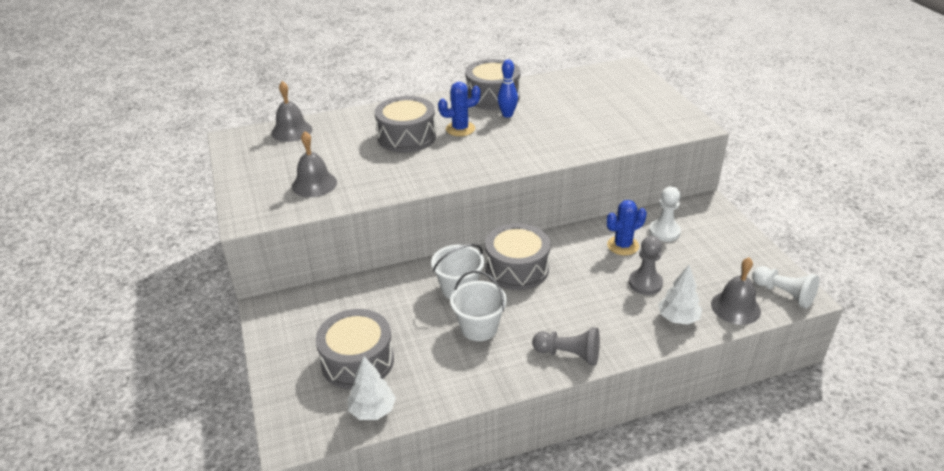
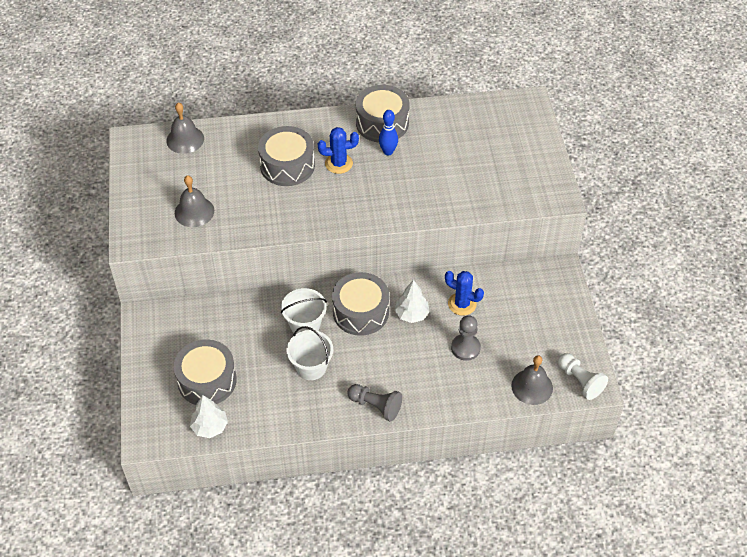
camera: 10 degrees right, 15 degrees up
(623, 245) = (462, 304): blue cactus -> blue cactus turned 45 degrees clockwise
(664, 232) = (505, 295): white pawn -> none
(678, 318) = (478, 388): white tree -> white tree (411, 314)

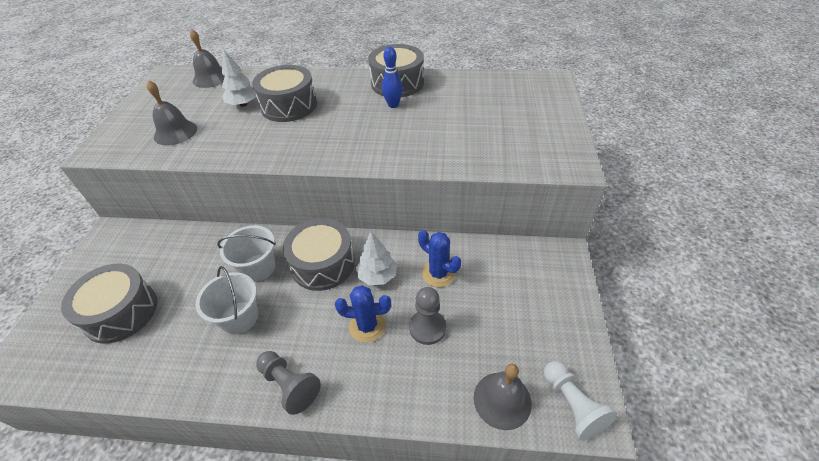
camera: 15 degrees right, 5 degrees down
(210, 427) = (85, 371): white tree -> white tree (243, 104)
(338, 163) = (339, 109): blue cactus -> blue cactus (367, 326)

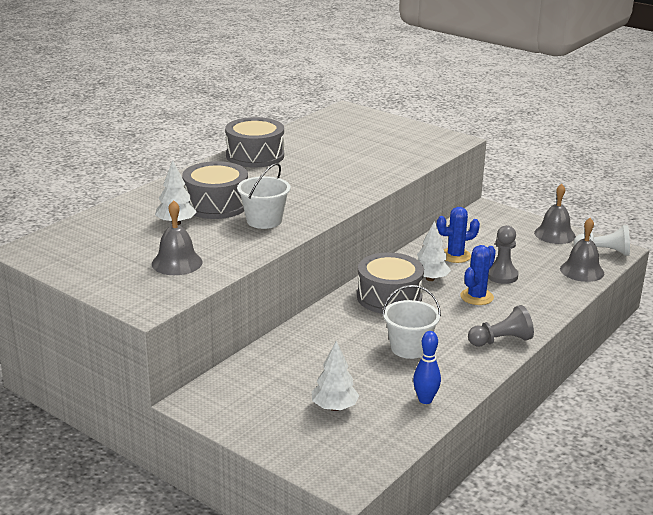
camera: 60 degrees left, 20 degrees down
(121, 312) = (334, 407): grey drum -> white tree
(211, 78) = (85, 228): grey bell -> grey bell (554, 234)
(258, 267) = (357, 327): white bucket -> white bucket (264, 220)
(393, 105) = (288, 166): blue bowling pin -> blue bowling pin (425, 400)

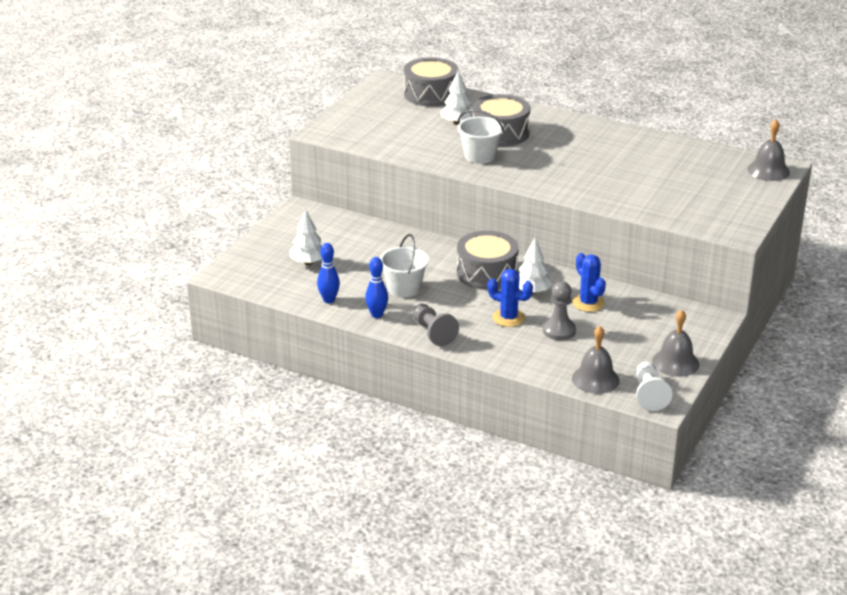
camera: 80 degrees right, 5 degrees up
(177, 263) = (390, 133): grey bell -> grey bell (768, 170)
(255, 156) = (617, 136): grey drum -> grey drum (431, 94)
(461, 371) = (377, 315): none -> blue bowling pin

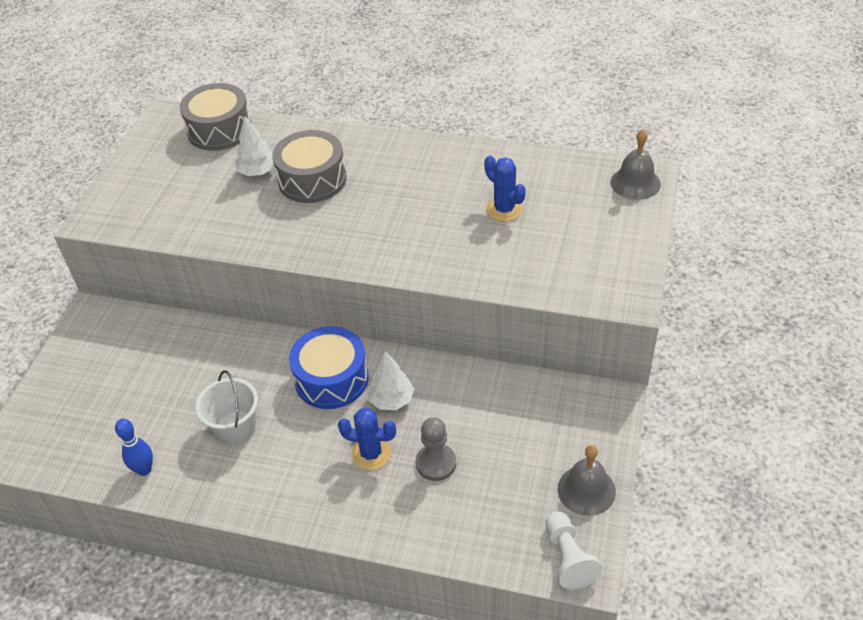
camera: 10 degrees left, 15 degrees up
(308, 262) = (110, 406): white tree -> none
(377, 315) = (208, 484): blue bowling pin -> none
(433, 333) = (283, 502): grey pawn -> none
(480, 156) = (294, 223): white bucket -> none
(487, 273) = (331, 379): grey drum -> blue drum
(588, 303) = (461, 406): blue cactus -> blue cactus (504, 209)
(595, 379) = (497, 543): grey bell -> none

